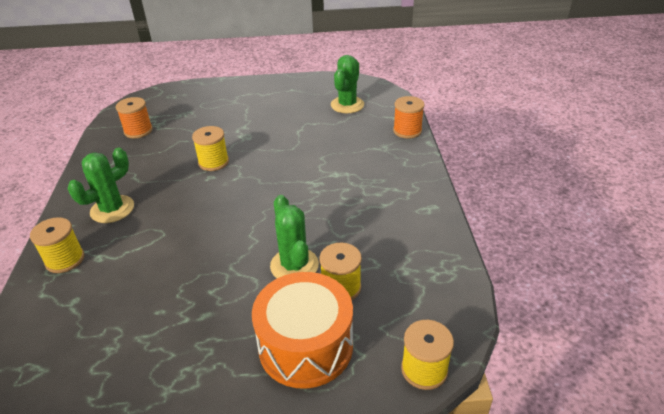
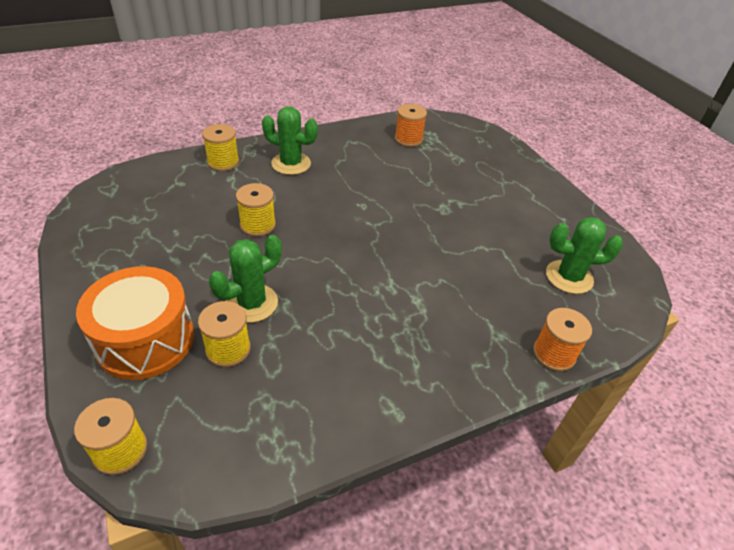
camera: 65 degrees right, 5 degrees up
(213, 162) = (386, 200): yellow spool -> yellow spool (258, 225)

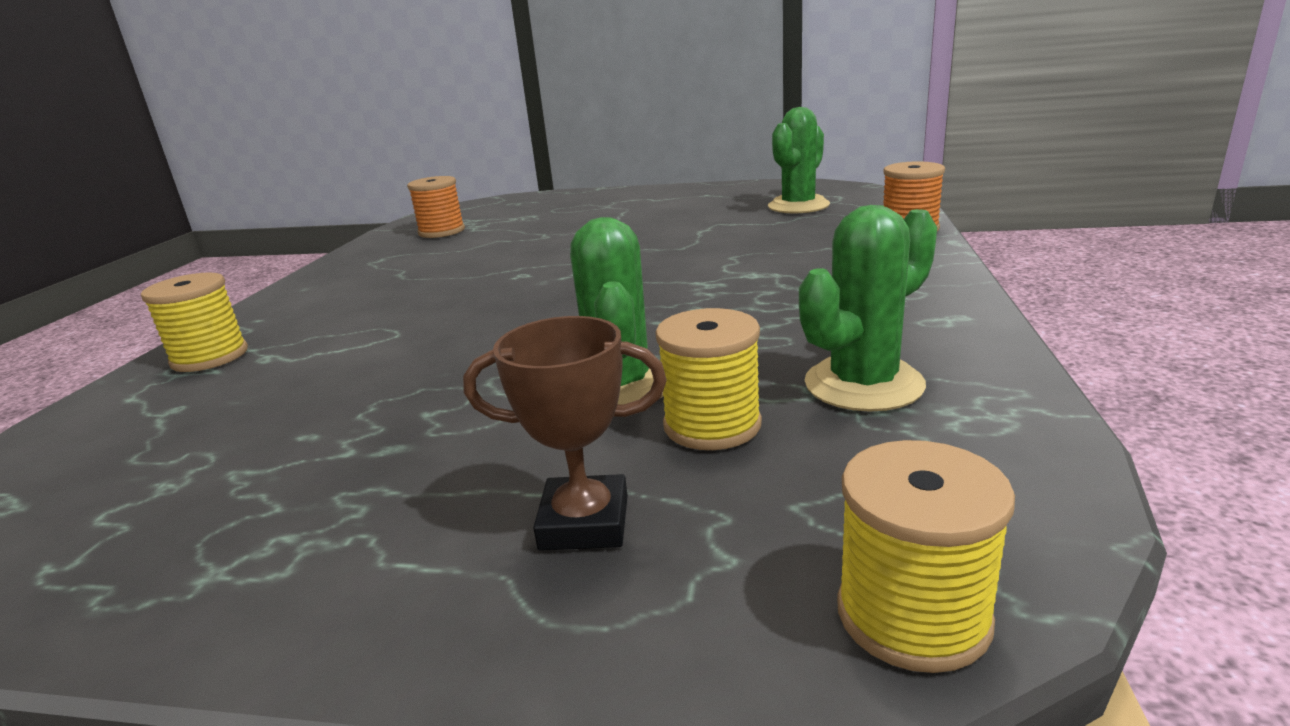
camera: 50 degrees left, 20 degrees down
(145, 340) = (584, 523): orange drum -> brown trophy
(258, 225) = (433, 351): yellow spool -> none
(291, 164) = (336, 304): green cactus -> green cactus (863, 384)

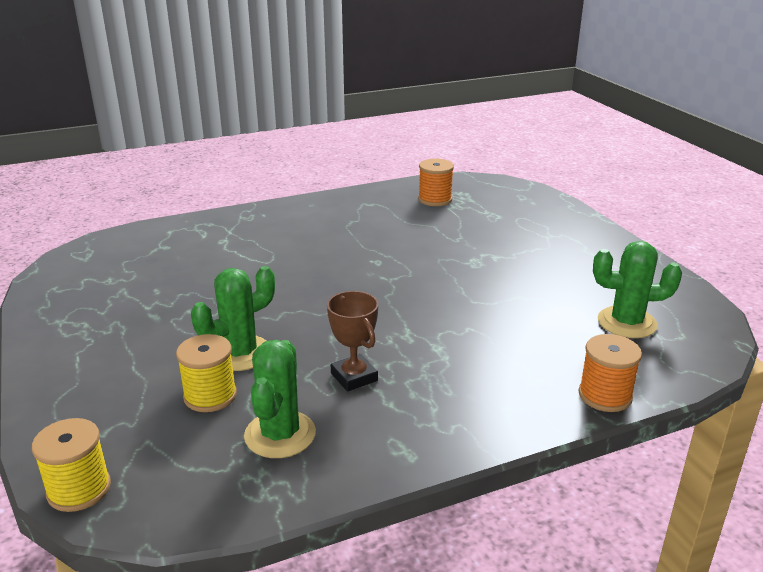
camera: 55 degrees right, 5 degrees up
(210, 357) = (215, 227): yellow spool -> none
(584, 523) = (115, 388): brown trophy -> brown trophy (354, 377)
(863, 384) = (280, 434): green cactus -> green cactus turned 75 degrees clockwise

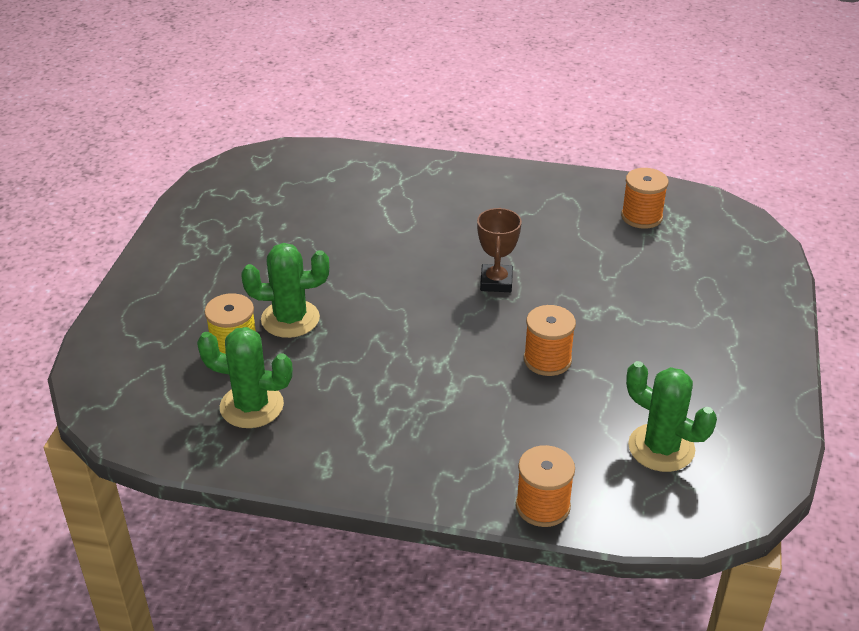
camera: 35 degrees right, 10 degrees up
(79, 489) = (92, 382): yellow spool -> none
(280, 434) = (251, 406): green cactus -> green cactus turned 60 degrees clockwise
(354, 377) = (354, 383): brown trophy -> brown trophy (496, 282)
(482, 301) = (547, 360): none -> orange spool

